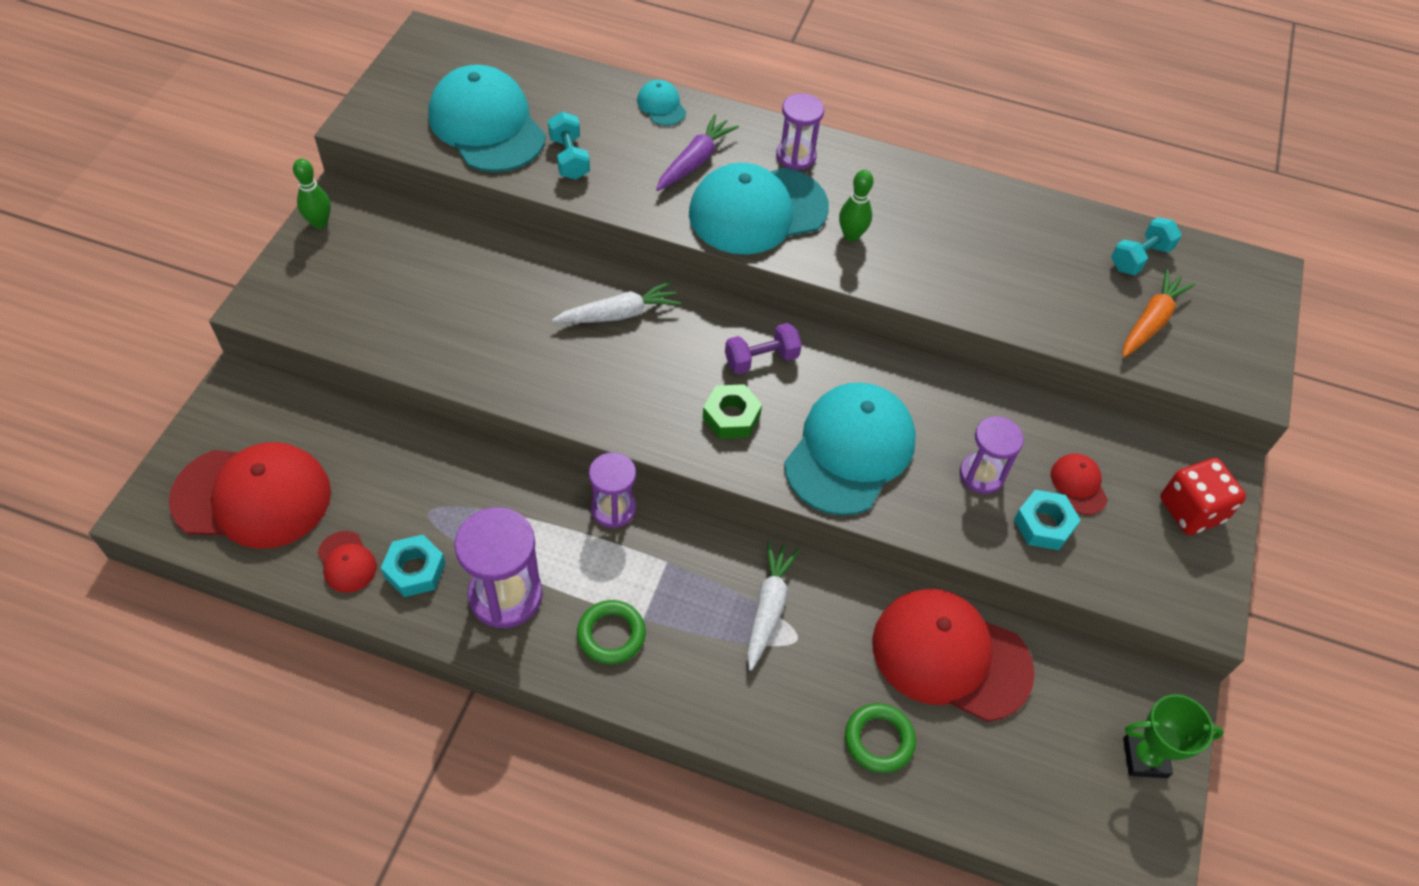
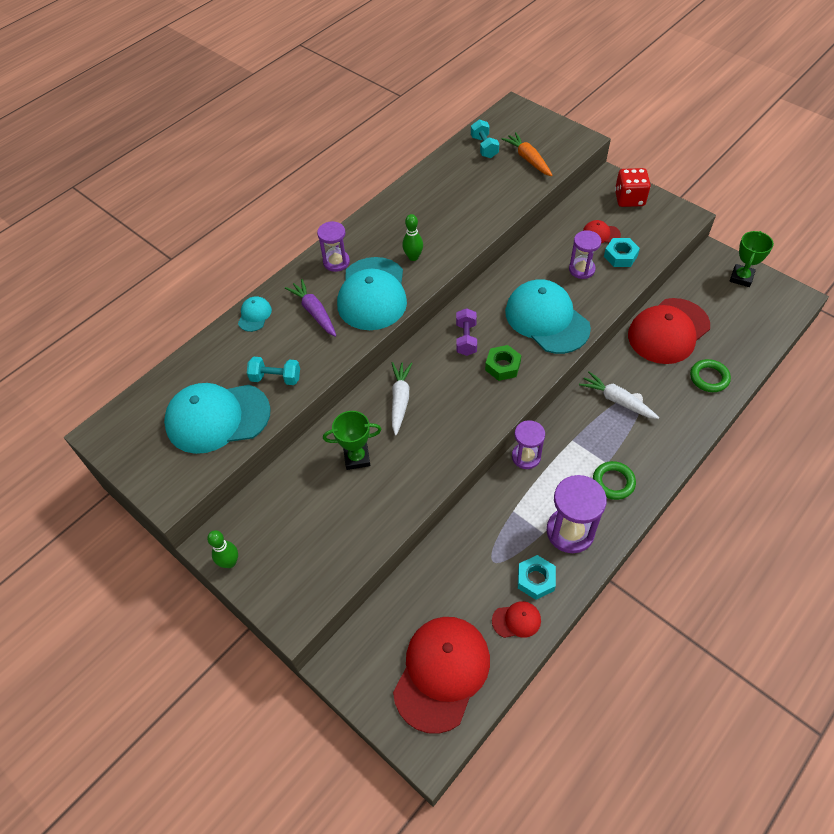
camera: 60 degrees left, 0 degrees up
(507, 296) = (357, 458): none -> green trophy
(661, 106) = (254, 315): turquoise cap -> turquoise cap turned 105 degrees clockwise

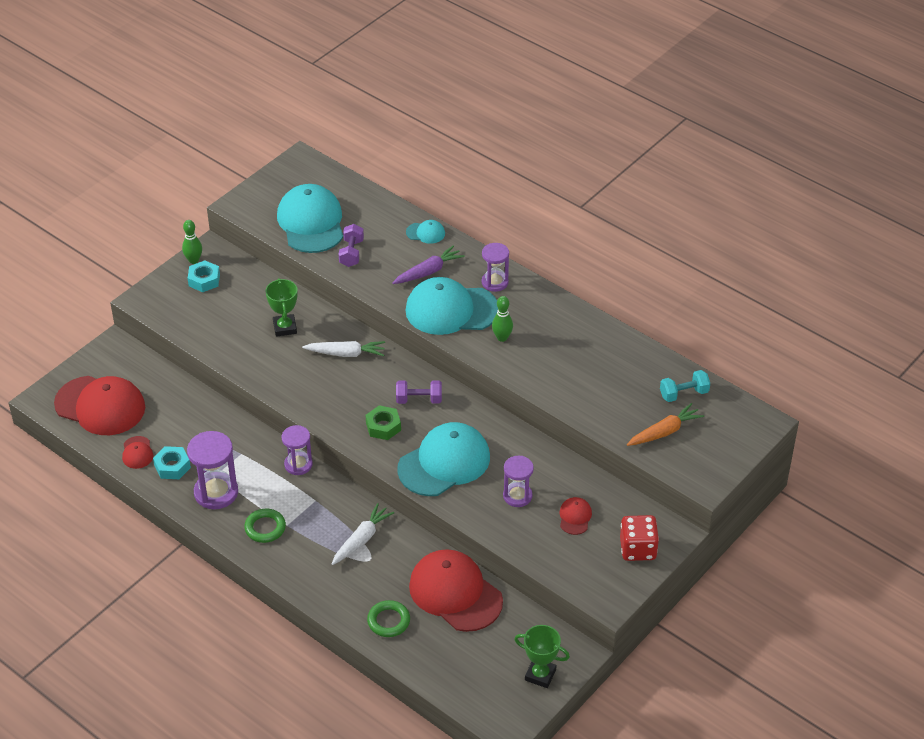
camera: 85 degrees right, 10 degrees down
(276, 378) = (351, 253): turquoise dumbbell -> purple dumbbell
(620, 256) = (539, 532): turquoise nut -> turquoise nut (204, 280)

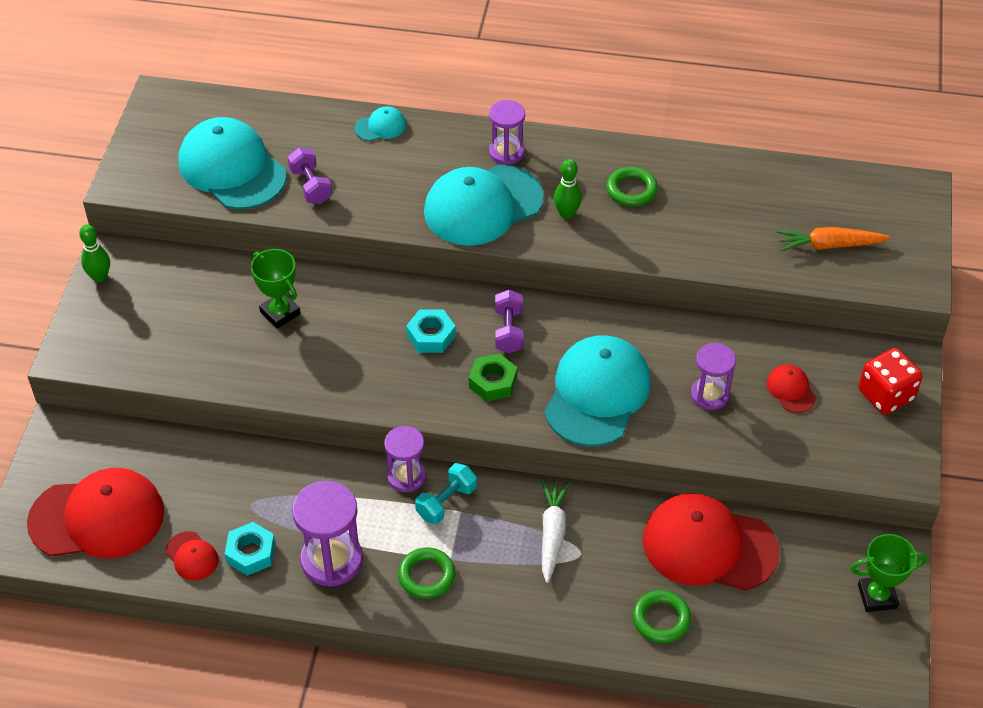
camera: 30 degrees left, 5 degrees up
(204, 280) = (132, 296): turquoise nut -> turquoise nut (431, 336)
(346, 353) = (379, 313): white carrot -> none
(419, 400) = (509, 331): purple dumbbell -> purple dumbbell turned 60 degrees counterclockwise
(428, 271) = (420, 171): purple carrot -> none
(558, 340) = (631, 190): none -> green ring
(664, 432) = (829, 245): orange carrot -> orange carrot turned 120 degrees counterclockwise
(684, 394) = (813, 193): turquoise dumbbell -> turquoise dumbbell (446, 502)

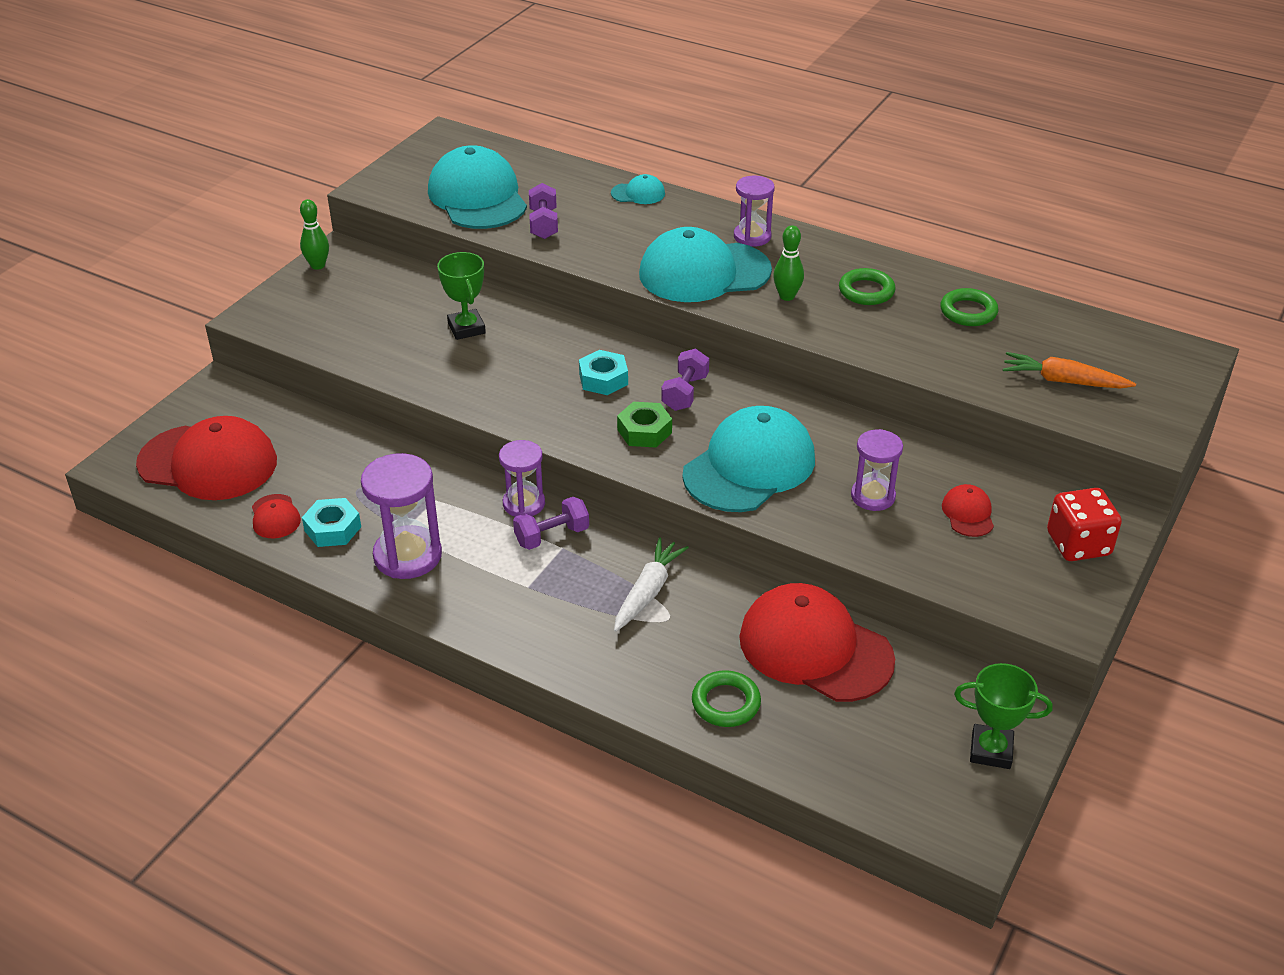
camera: 20 degrees right, 10 degrees down
(426, 576) = (495, 595): green ring -> green ring (968, 312)
(446, 502) = (552, 536): turquoise dumbbell -> purple dumbbell

